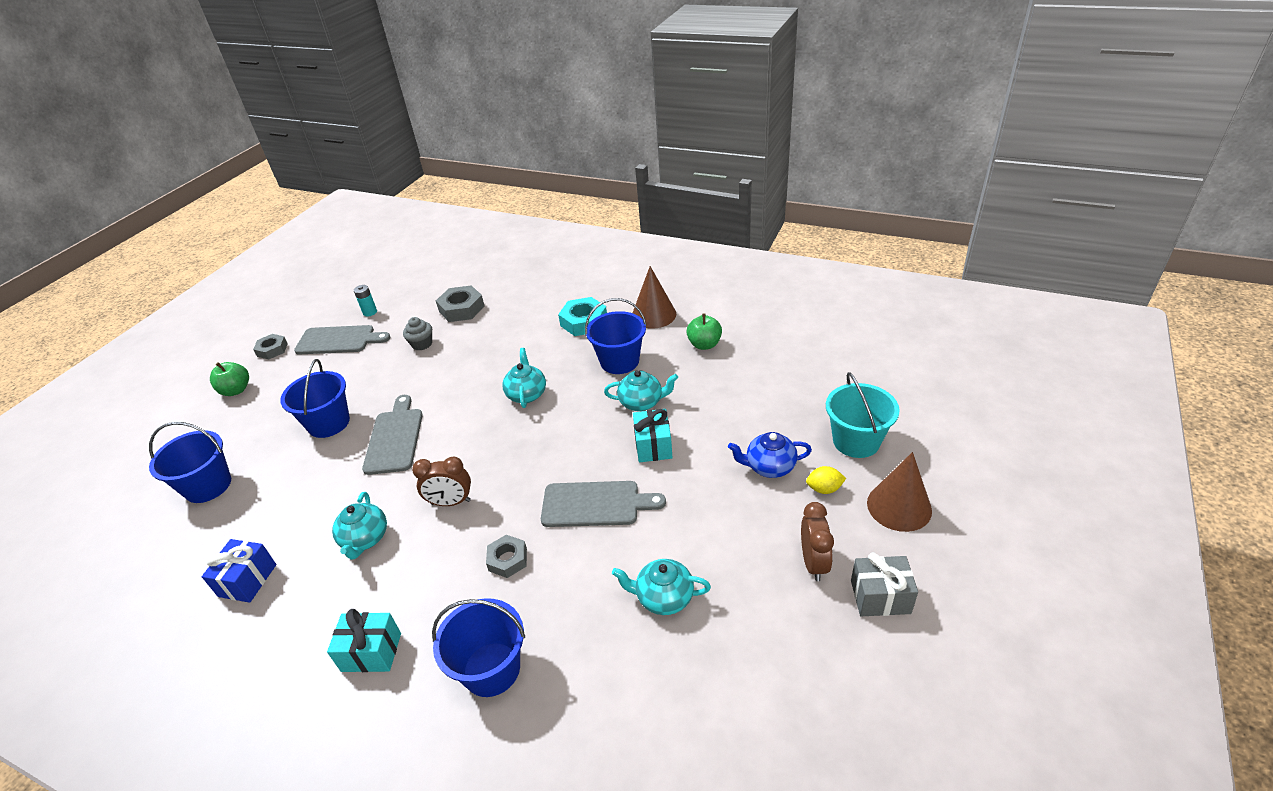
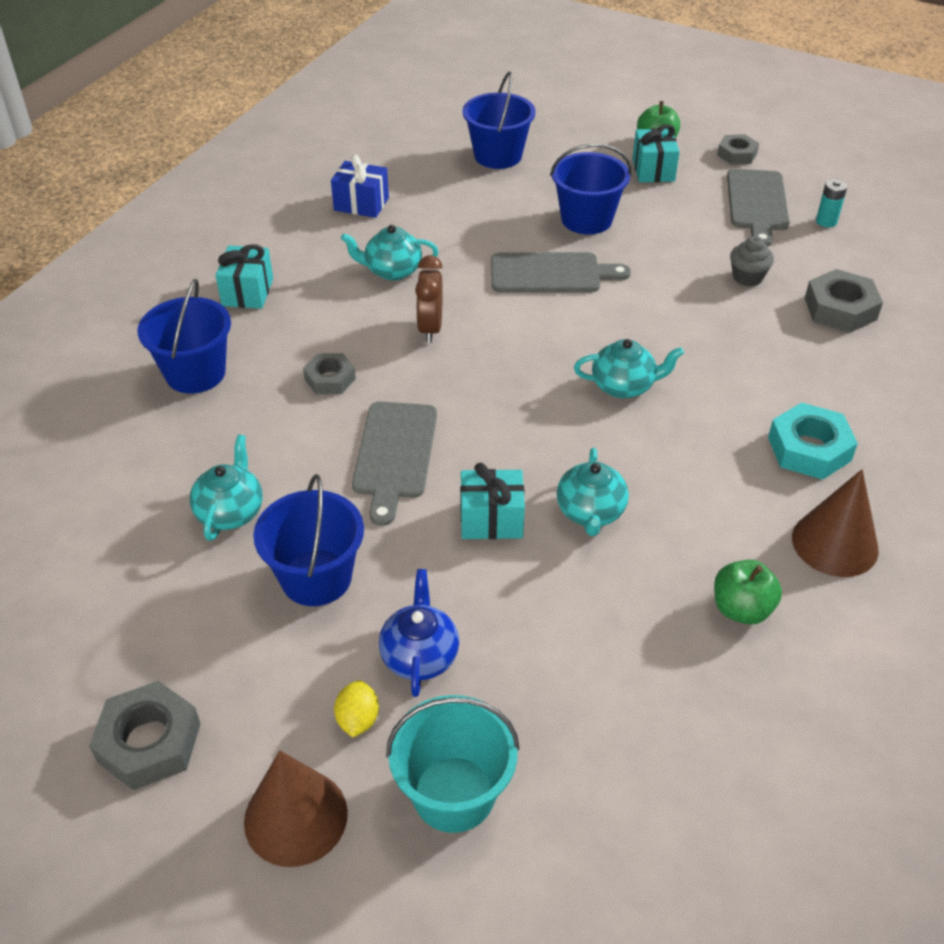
camera: 90 degrees right, 5 degrees up
(274, 390) = (653, 170): none -> turquoise gift
(619, 361) = (697, 490): blue bucket -> blue bucket (316, 578)
(813, 563) = (229, 676): brown clock -> none
(880, 597) = (149, 742): grey gift -> grey nut

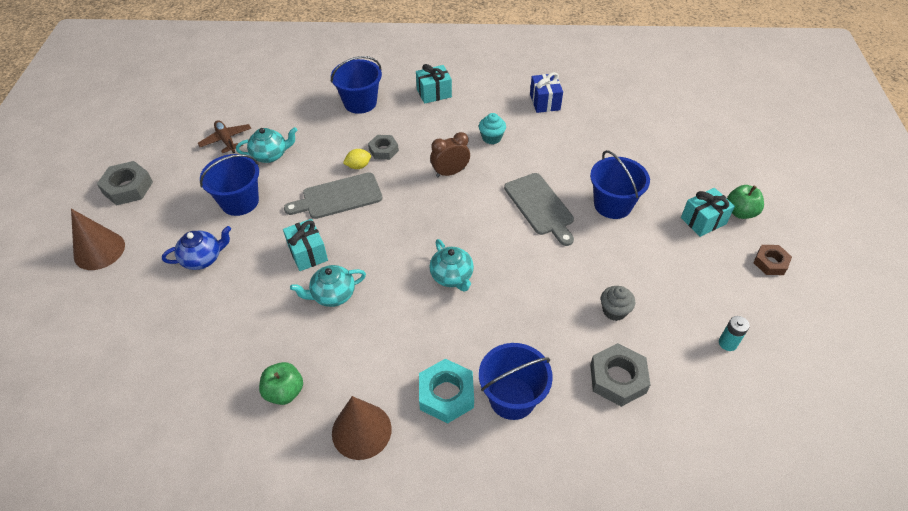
camera: 65 degrees right, 5 degrees up
(139, 563) = (226, 140): none -> brown plane
(358, 719) = (157, 250): yellow lemon -> yellow lemon (358, 166)
(392, 270) = (491, 138): turquoise teapot -> turquoise cupcake
(454, 794) = (123, 302): turquoise bucket -> none
(498, 156) = (647, 139): blue bucket -> blue bucket (512, 398)
(736, 154) = (770, 263): grey nut -> brown nut
(757, 203) = (714, 293): grey cutting board -> none

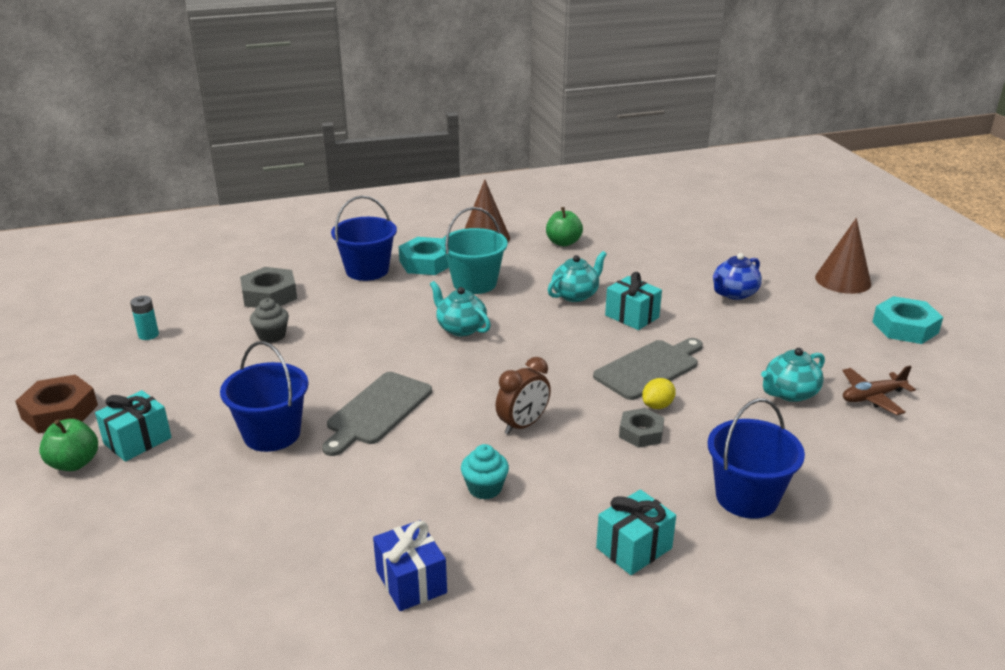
camera: 160 degrees right, 20 degrees down
(128, 187) = (905, 327): grey nut -> turquoise nut
(226, 140) = (872, 397): brown plane -> brown plane turned 120 degrees clockwise
(239, 201) = (761, 341): blue bucket -> none
(413, 340) = (474, 283): none -> turquoise bucket
(540, 206) = (377, 411): grey cutting board -> grey cutting board turned 105 degrees counterclockwise
(770, 263) = (59, 412): brown nut -> brown nut, size x1.54

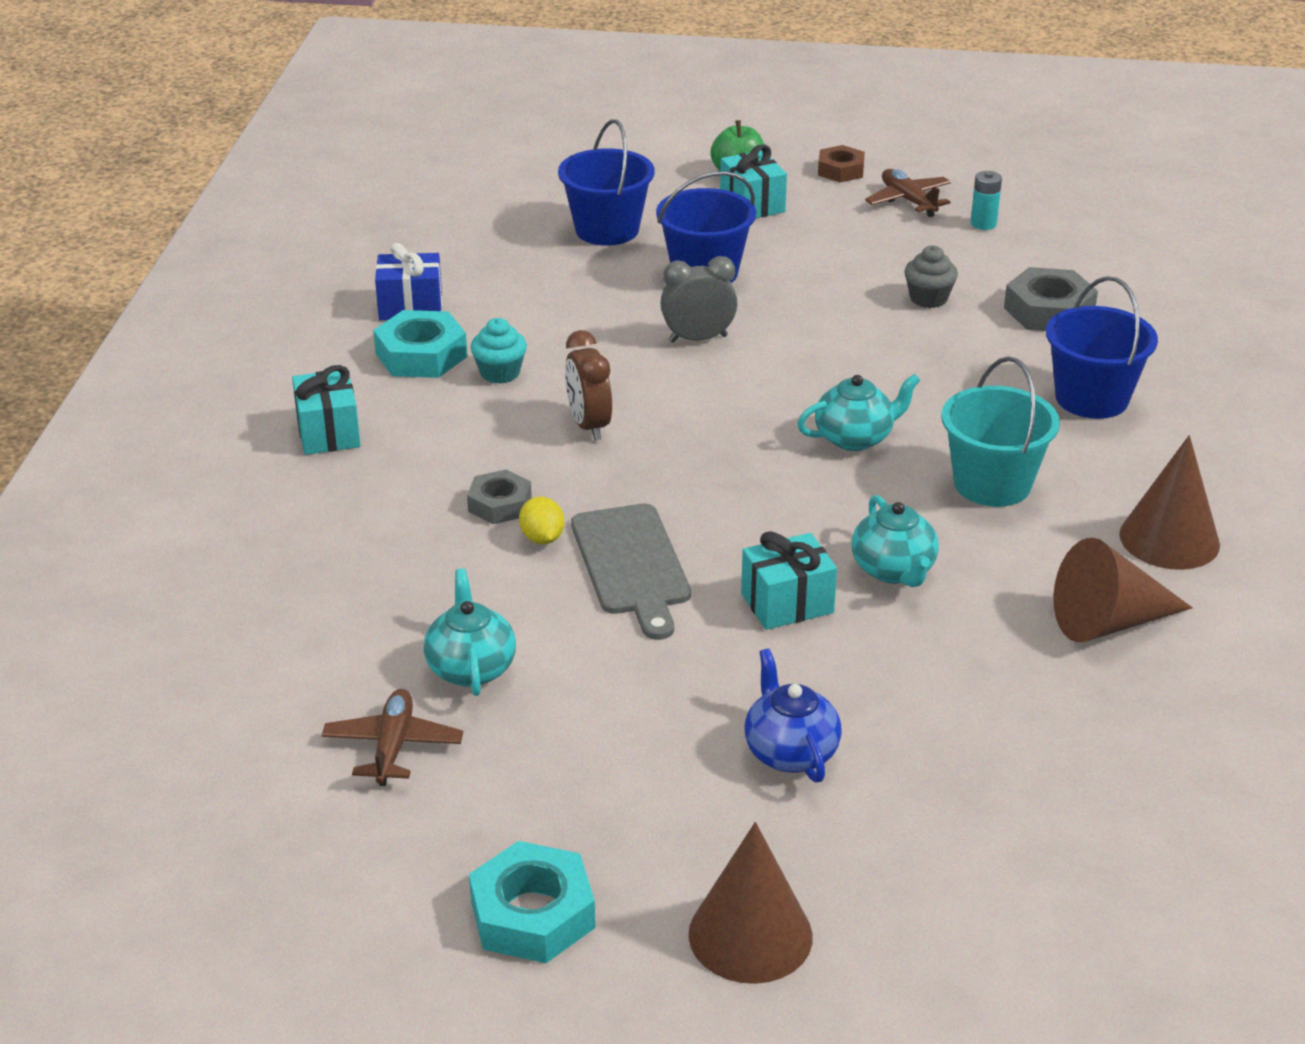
camera: 115 degrees right, 5 degrees up
(59, 412) = (840, 170): brown nut -> brown nut, size x0.65
(115, 370) = (908, 201): none -> brown plane
(377, 411) = (698, 339): grey cutting board -> grey clock
(426, 263) = (1093, 456): turquoise nut -> turquoise nut (421, 355)
(563, 242) = (1108, 622): green apple -> brown cone
(746, 497) = (322, 534): blue bucket -> blue bucket (607, 230)

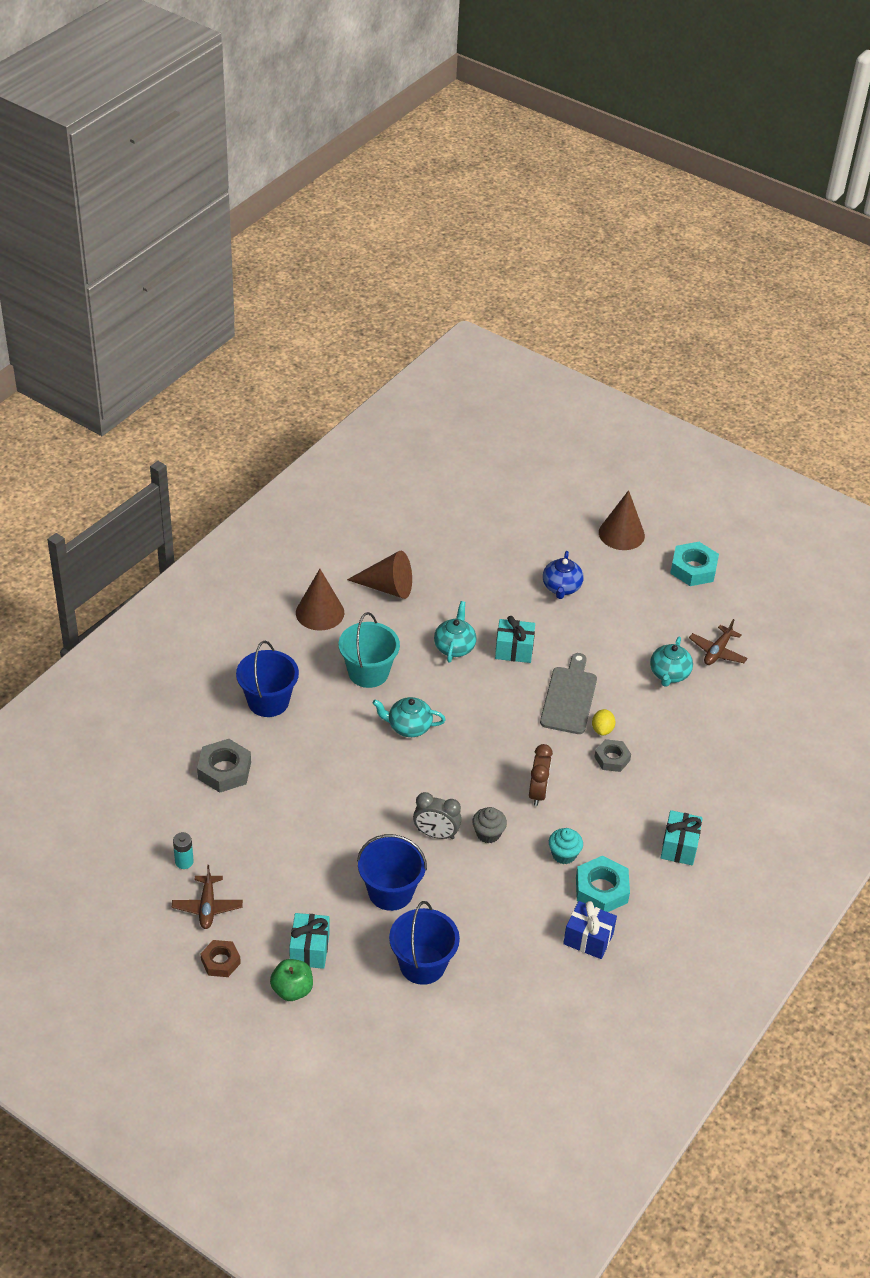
camera: 155 degrees left, 10 degrees up
(928, 298) = (280, 810): grey cupcake -> grey cupcake (488, 833)

